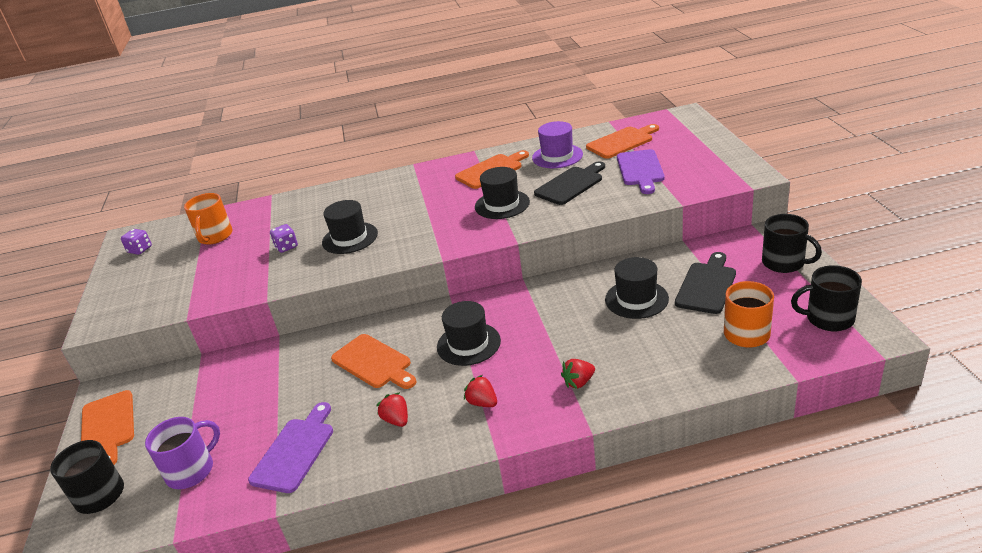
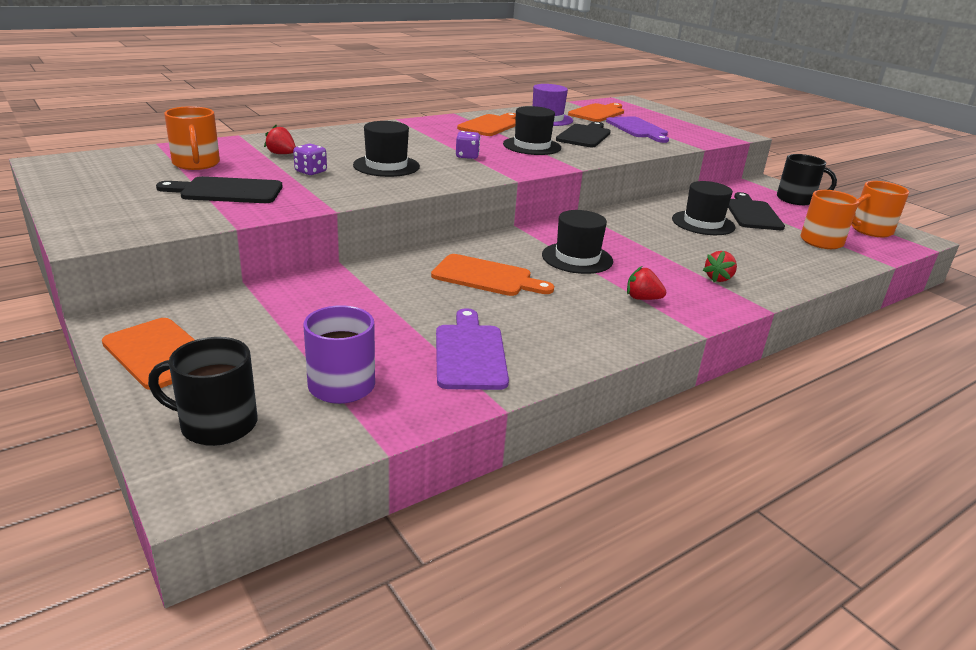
camera: 30 degrees left, 5 degrees down
(140, 250) = (88, 174): purple dice -> purple dice (467, 156)
(211, 273) = (227, 191): none -> black cutting board
(396, 420) = (564, 318): red strawberry -> red strawberry (281, 154)
(828, 318) = (870, 230): black mug -> orange mug

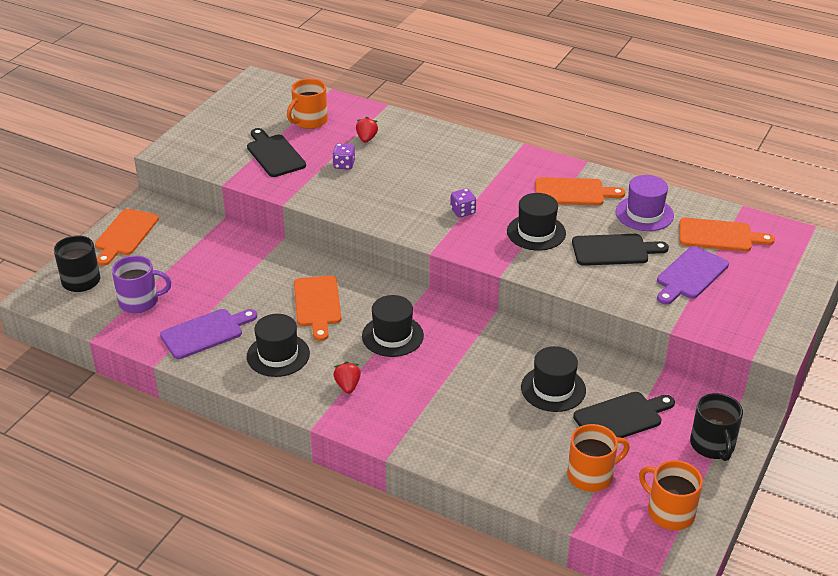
camera: 65 degrees right, 10 degrees up
(386, 166) = (393, 187): black hat -> black hat (278, 355)
(718, 278) = (425, 419): red strawberry -> none

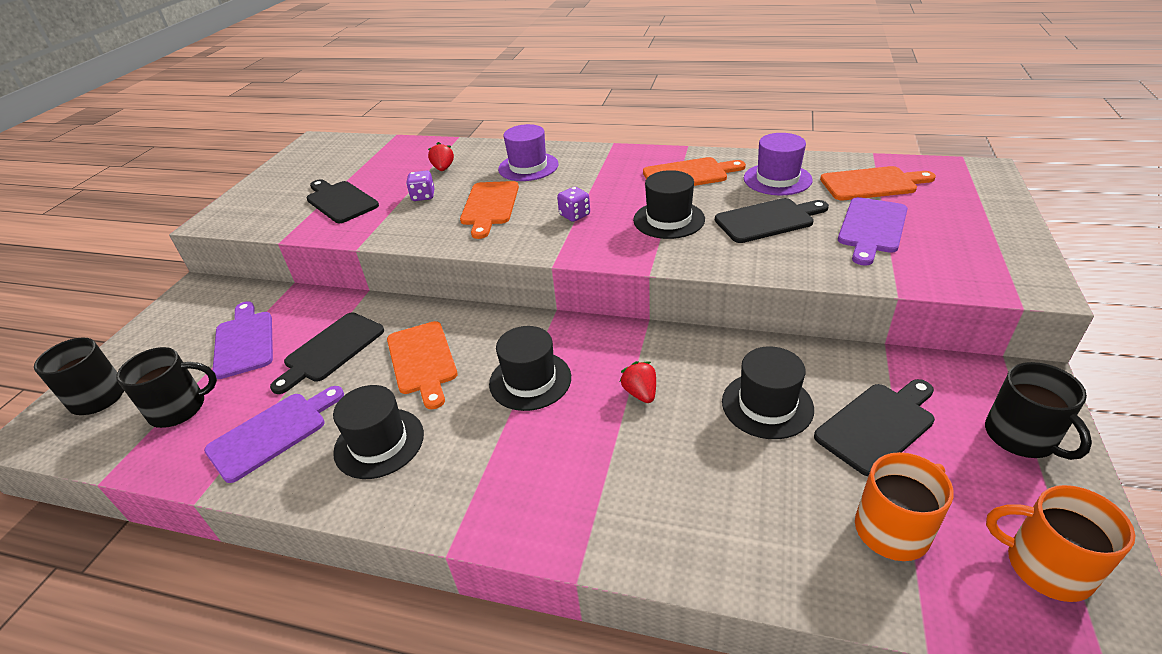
camera: 10 degrees left, 0 degrees up
(125, 235) = (166, 327): orange cutting board -> orange cutting board (489, 206)
(140, 301) = (179, 408): purple mug -> black mug
(185, 260) = (244, 341): none -> purple cutting board
(250, 281) = (331, 350): none -> black cutting board
(309, 121) = (377, 164): orange mug -> none
(347, 386) = (487, 467): red strawberry -> red strawberry (640, 393)
(440, 153) = (528, 167): none -> purple hat

